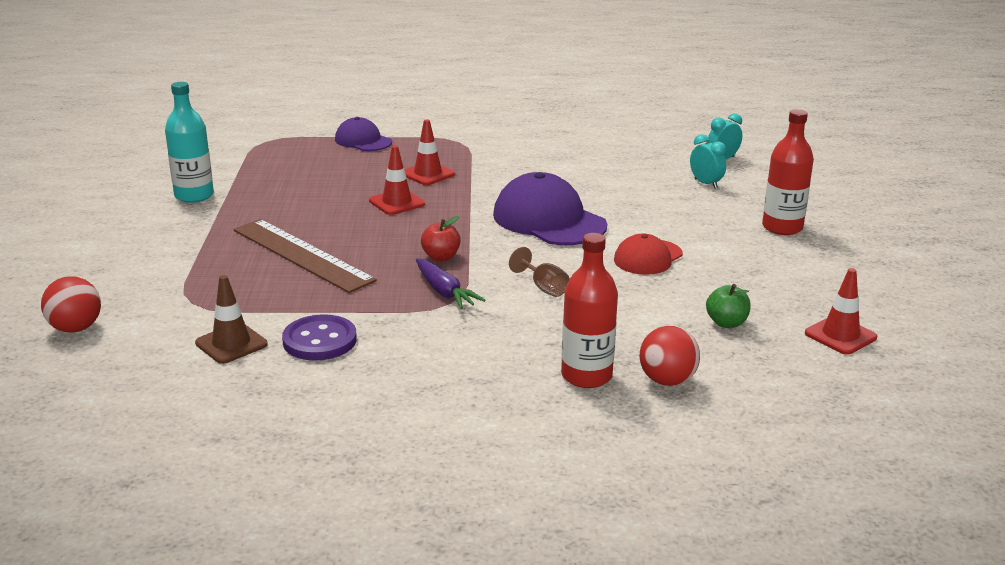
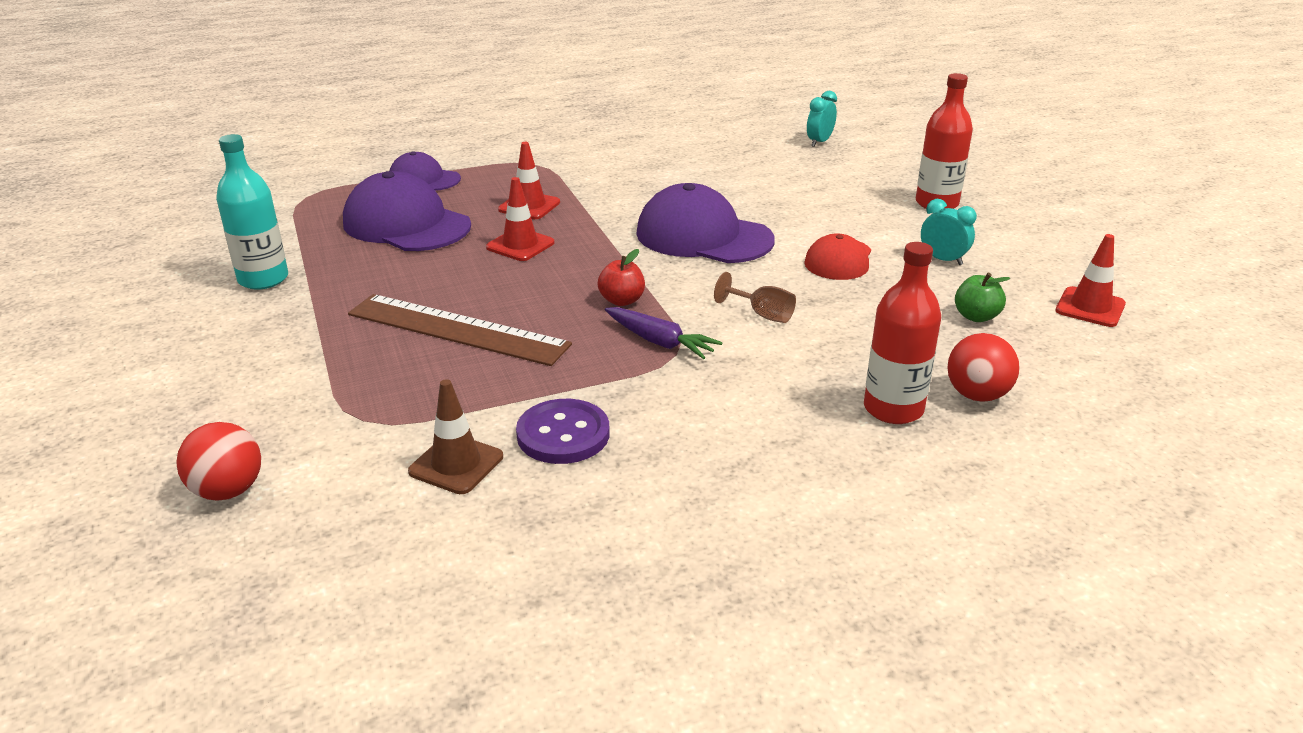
camera: 20 degrees left, 5 degrees up
(323, 173) = (406, 224): none -> purple cap
(705, 184) = (825, 170): turquoise clock -> turquoise clock (943, 260)

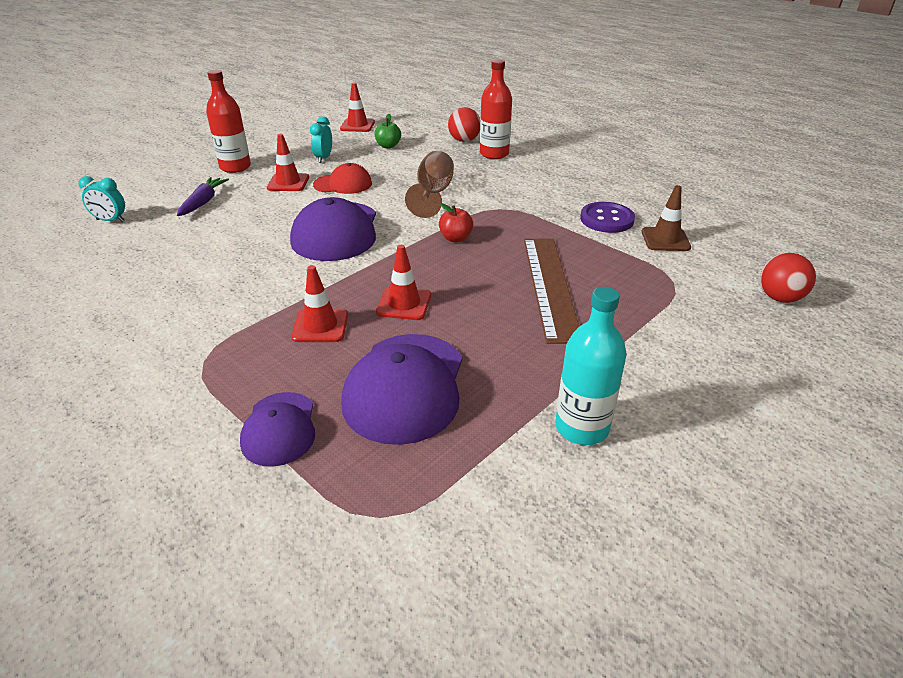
camera: 115 degrees left, 5 degrees up
(659, 342) = (493, 215): purple carrot -> purple carrot (203, 202)
(762, 314) = (433, 194): brown goblet -> brown goblet, size x1.66
(865, 227) = (288, 183): none -> red traffic cone

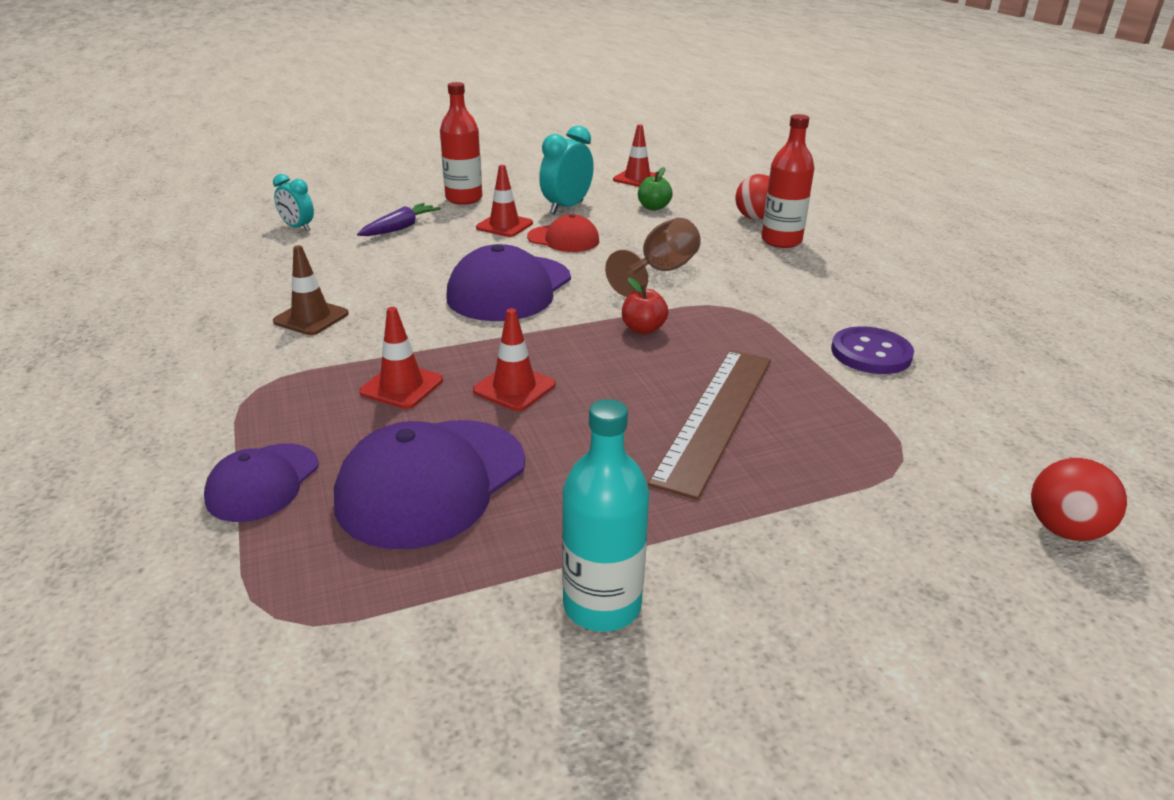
camera: 25 degrees right, 5 degrees down
(324, 158) = (566, 207): turquoise clock -> turquoise clock, size x1.57
(665, 239) = (939, 400): brown traffic cone -> brown traffic cone (311, 318)

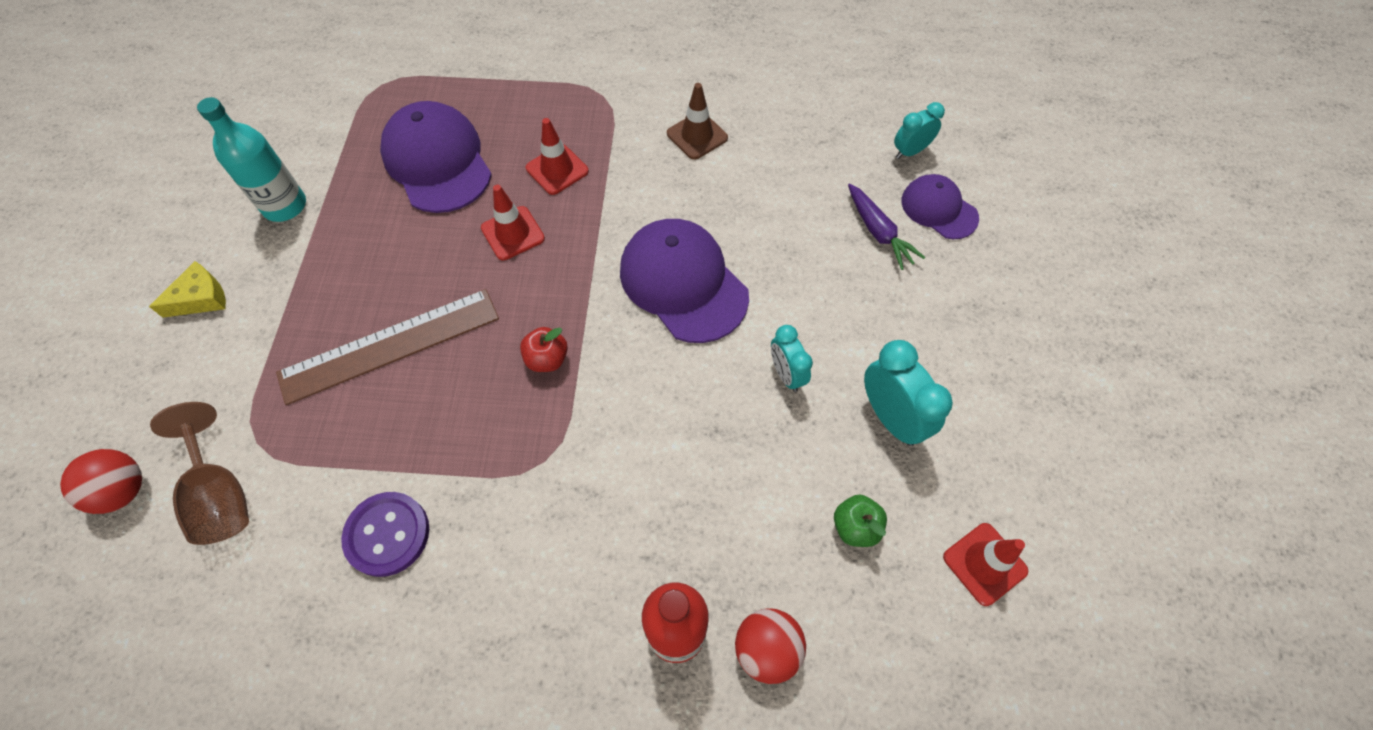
camera: 115 degrees right, 30 degrees up
(263, 482) = (492, 89): purple cap -> purple cap (939, 209)
(464, 199) = (956, 314): red bottle -> none
(504, 226) = (850, 329): red traffic cone -> none
(563, 239) = (786, 374): red cap -> turquoise clock
(661, 272) = (655, 434): brown goblet -> brown goblet (221, 495)
(716, 417) = (390, 345): brown ruler -> brown ruler turned 75 degrees counterclockwise
(816, 610) = (201, 298): none -> yellow cheese

